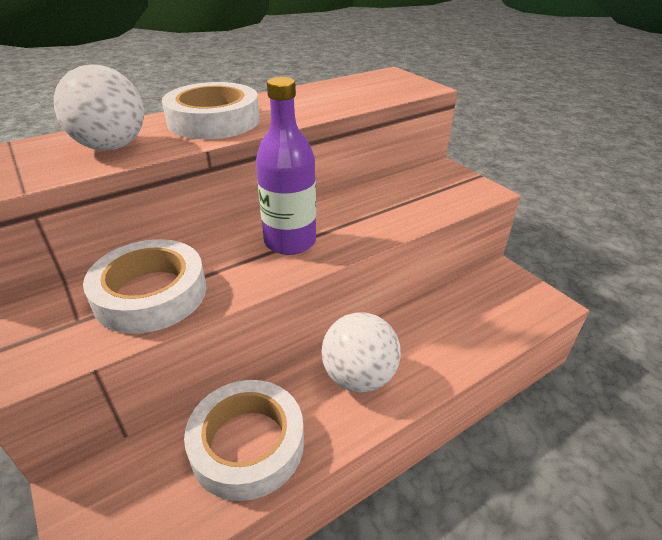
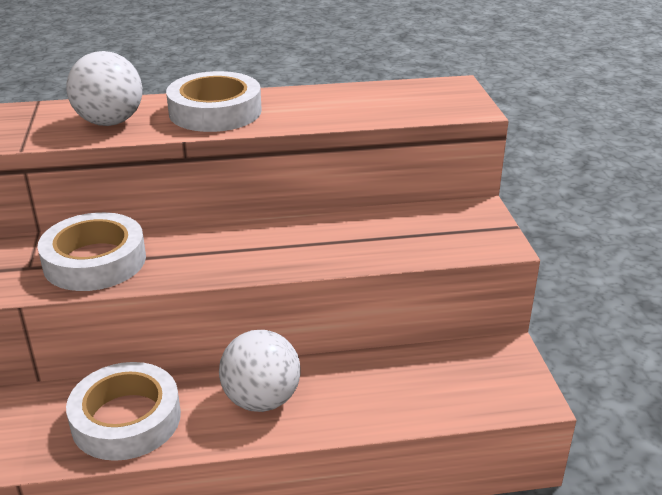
camera: 25 degrees right, 5 degrees down
(290, 242) = (244, 247): purple bottle -> none

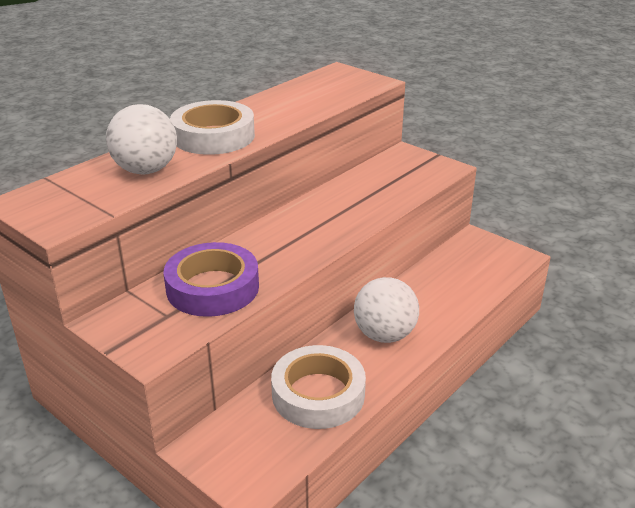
camera: 40 degrees left, 0 degrees up
(95, 261) = (212, 287): white tape -> purple tape

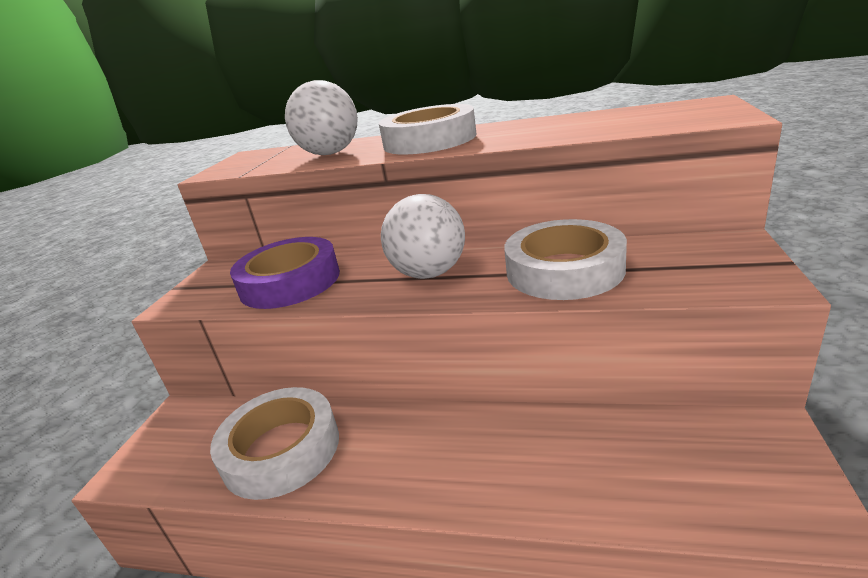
camera: 65 degrees right, 5 degrees down
(364, 197) = (564, 270): none -> white tape
(384, 335) = (425, 450): white ball -> white ball (429, 273)

